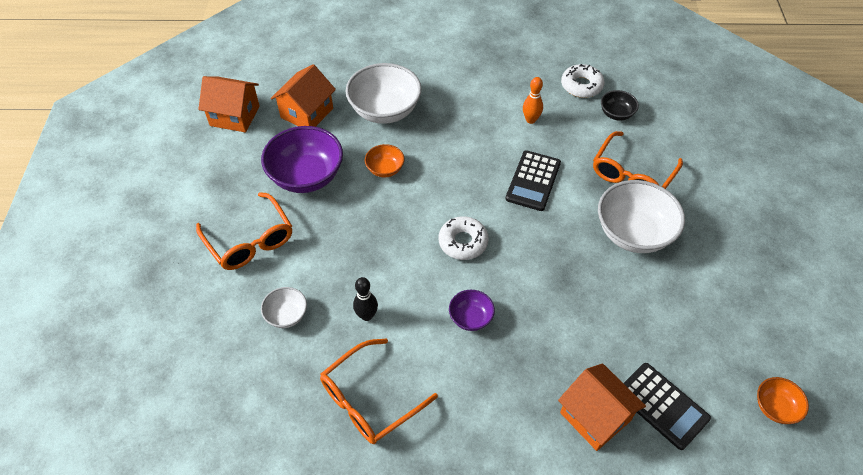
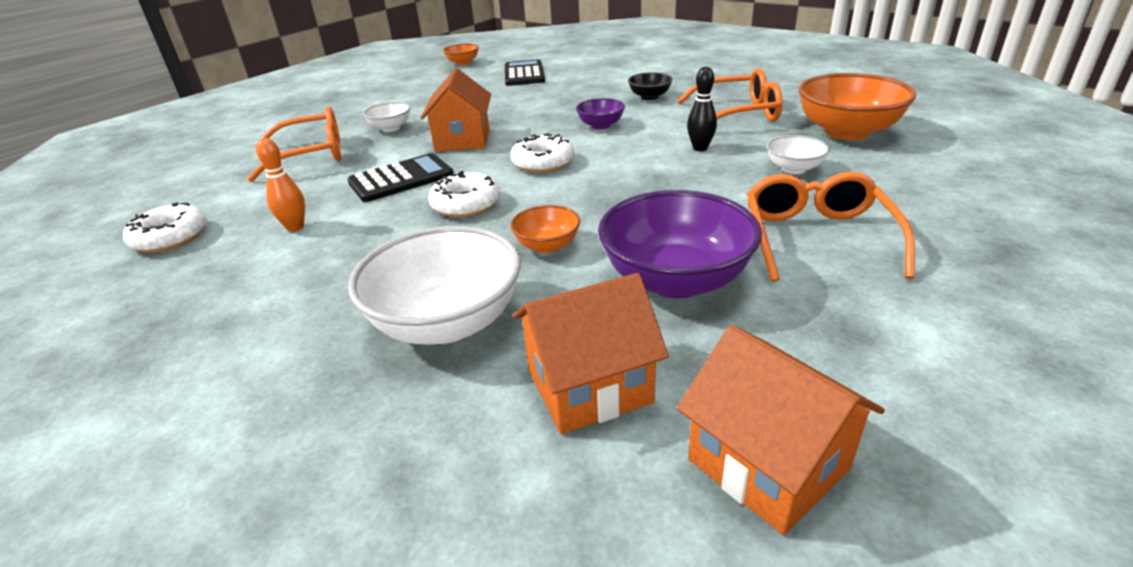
camera: 140 degrees left, 20 degrees down
(263, 402) = (847, 132): none -> orange bowl
(463, 179) = (466, 204): none -> white donut
(595, 416) = (572, 79): orange house -> orange house (463, 140)
(616, 114) = (211, 198): black bowl -> black bowl (649, 97)
(633, 233) = (391, 128): white bowl -> white bowl, size x0.50

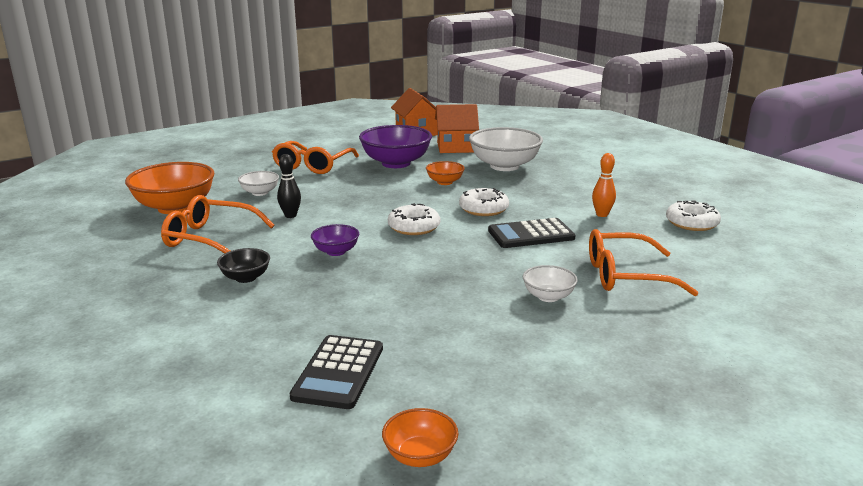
camera: 165 degrees left, 10 degrees down
(463, 140) = (472, 262): orange house -> none

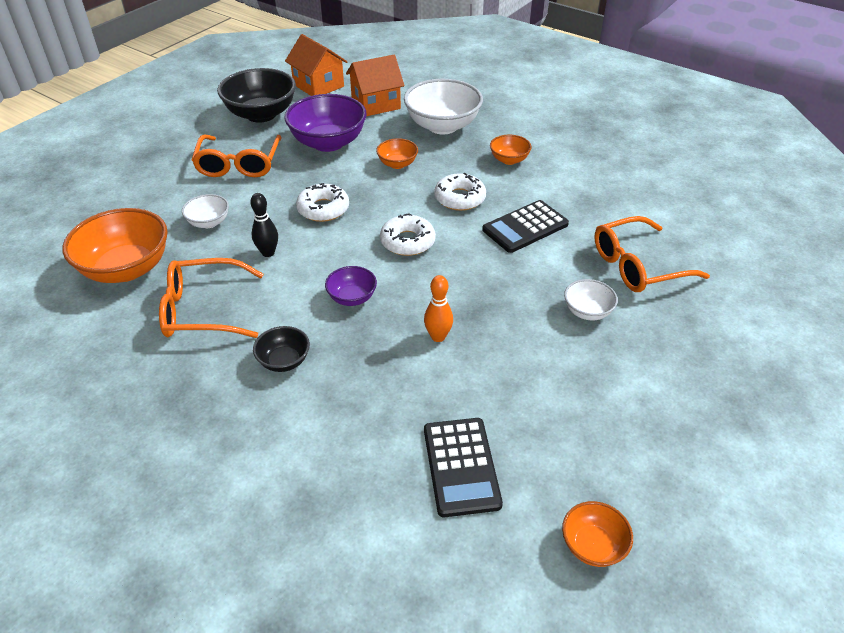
camera: 20 degrees left, 20 degrees up
(355, 142) = (261, 114): none -> black bowl
(550, 193) = (509, 160): none -> orange bowl
(602, 214) = (573, 183): orange bowling pin -> orange bowling pin (438, 337)
(692, 223) = (656, 178): white donut -> white donut (323, 209)

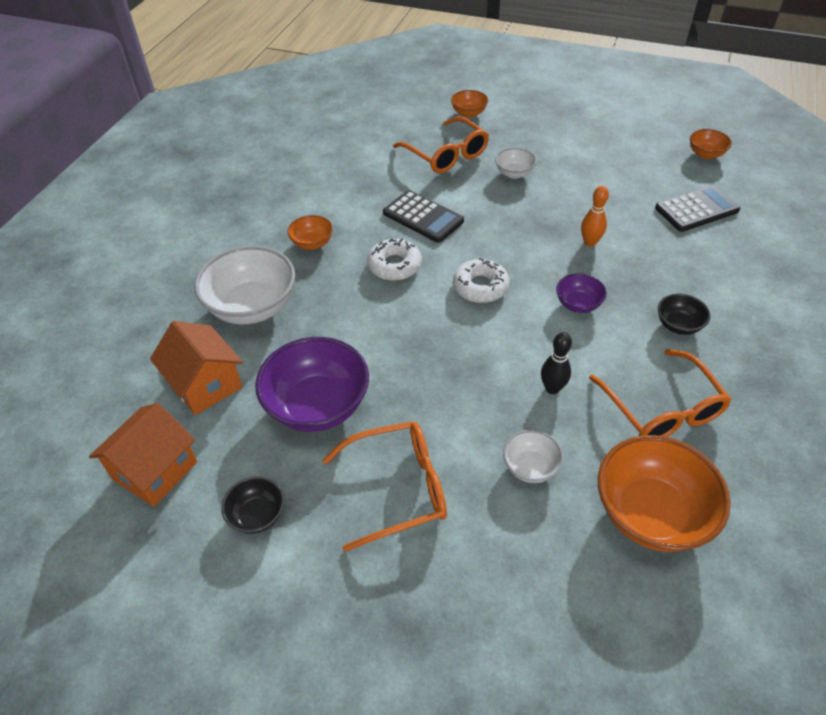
camera: 105 degrees left, 5 degrees up
(261, 114) = (257, 515): black bowl -> black bowl, size x0.50
(323, 209) = (457, 366): white donut -> none
(397, 164) = (346, 327): orange bowl -> orange bowl (469, 113)

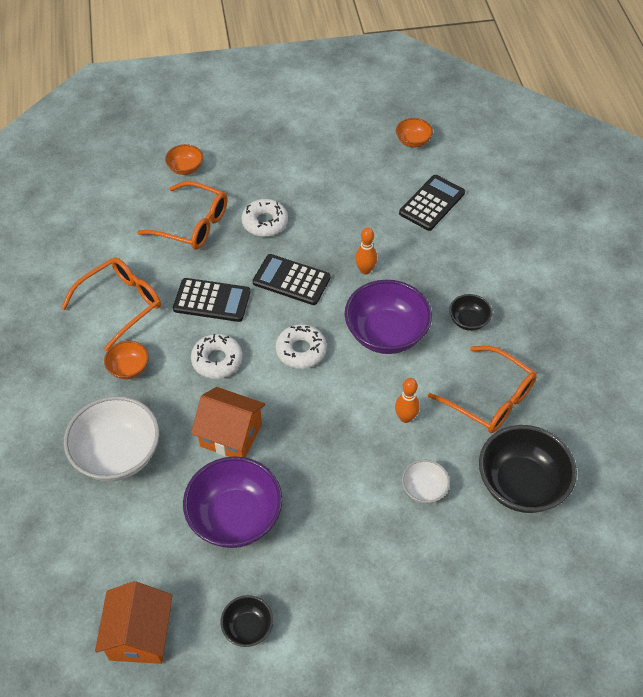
camera: 30 degrees left, 5 degrees up
(205, 384) = (128, 543): orange house -> orange house (231, 435)
(397, 488) = (339, 553): orange glasses -> orange glasses (120, 304)
(509, 226) = (291, 280): none -> black calculator
(514, 173) = (265, 222): white bowl -> white donut
(552, 388) = (405, 417): black bowling pin -> orange bowling pin
(578, 304) = (386, 334): purple bowl -> purple bowl, size x1.99
(651, 513) = (521, 484): orange bowl -> black bowl

